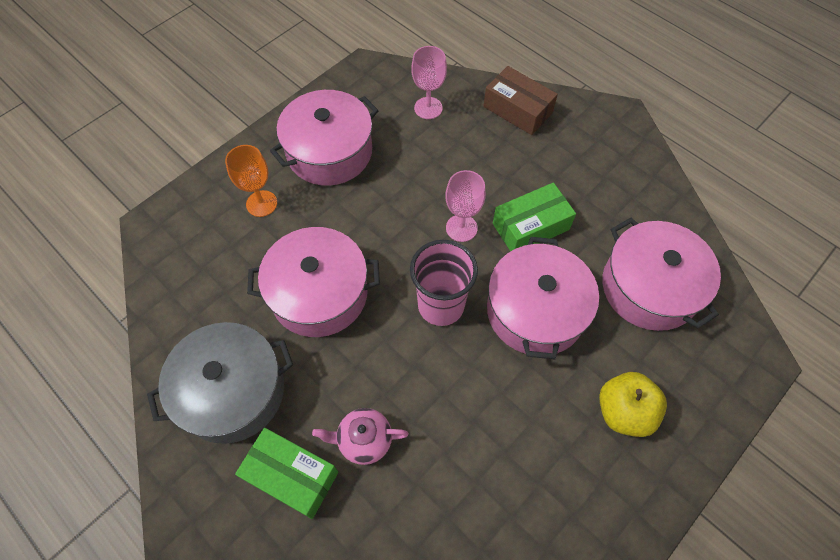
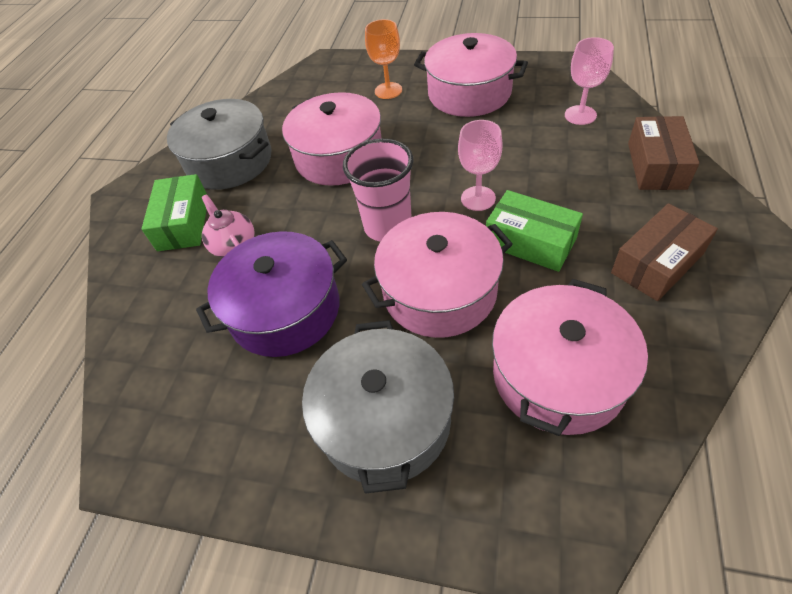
camera: 65 degrees right, 10 degrees down
(476, 431) = (285, 310): none -> purple pot
(600, 175) = (657, 263): none -> brown box
(623, 411) = (384, 420): yellow apple -> grey pot

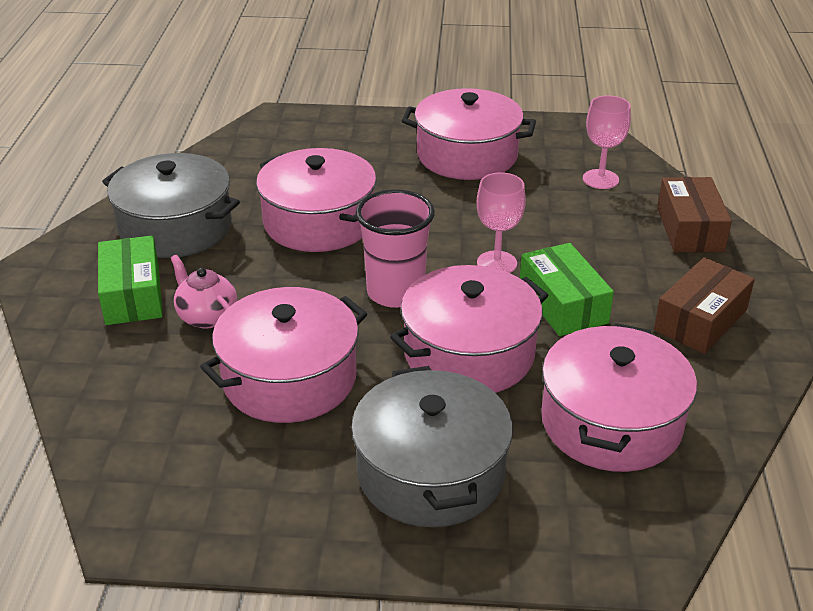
camera: 15 degrees left, 15 degrees down
(285, 310) = (289, 378): purple pot -> pink pot
(388, 90) = (365, 151): orange goblet -> none
(530, 242) = (563, 304): green box -> green box turned 45 degrees clockwise

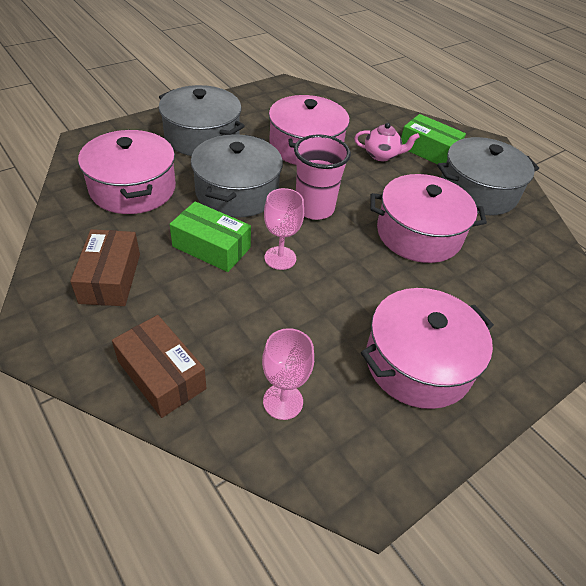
camera: 135 degrees right, 10 degrees up
(469, 354) = (237, 192): pink pot -> grey pot

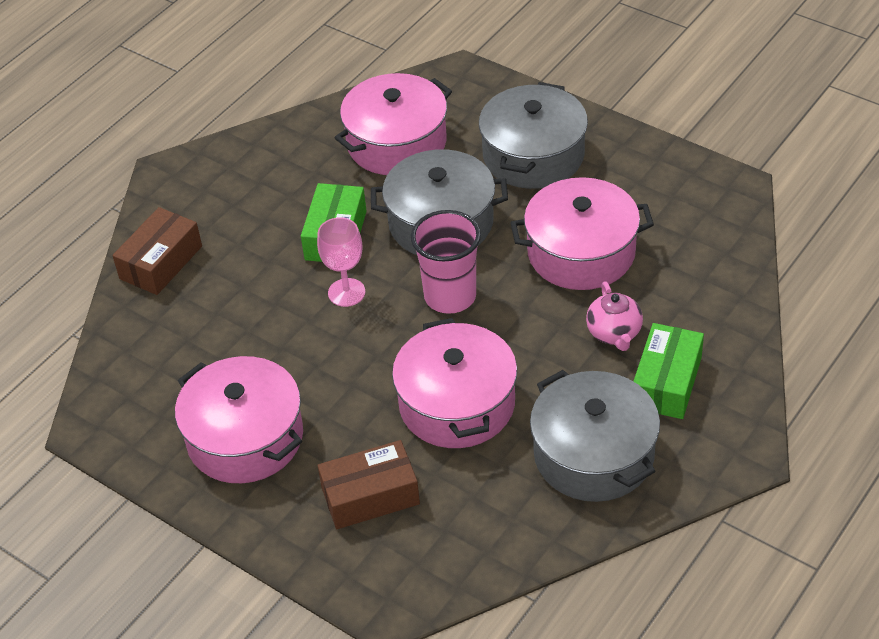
camera: 80 degrees right, 0 degrees up
(110, 278) = (257, 185): brown box -> brown box (370, 496)
(283, 401) = (162, 349): pink goblet -> none

